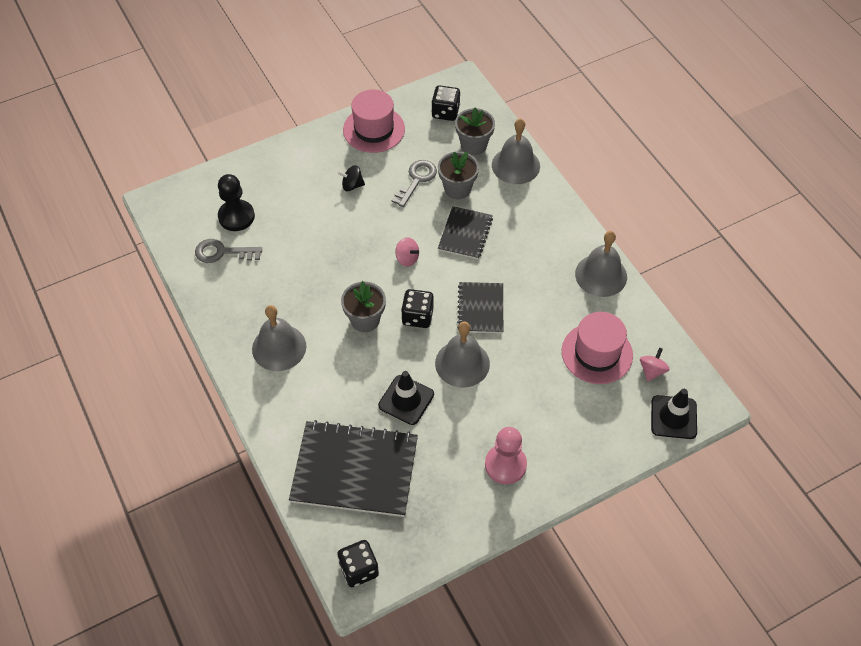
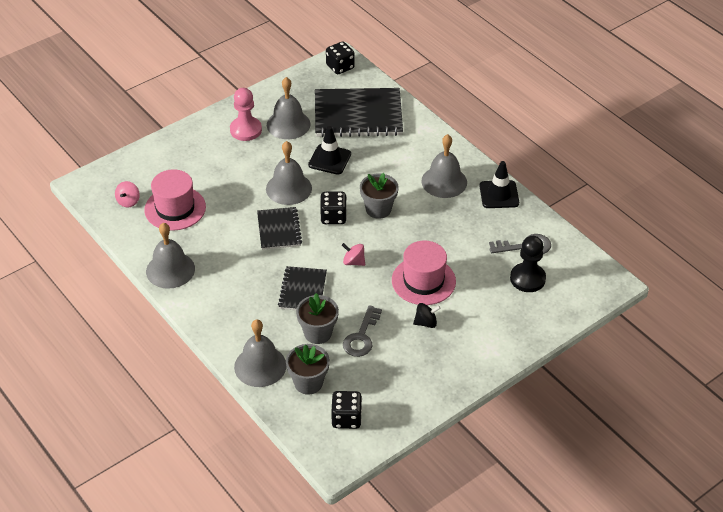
camera: 170 degrees right, 10 degrees down
(374, 129) = (421, 387): pink hat -> pink hat (423, 281)
(449, 467) = (288, 124): none -> grey bell
(673, 417) = (113, 173): black traffic cone -> black traffic cone (499, 194)

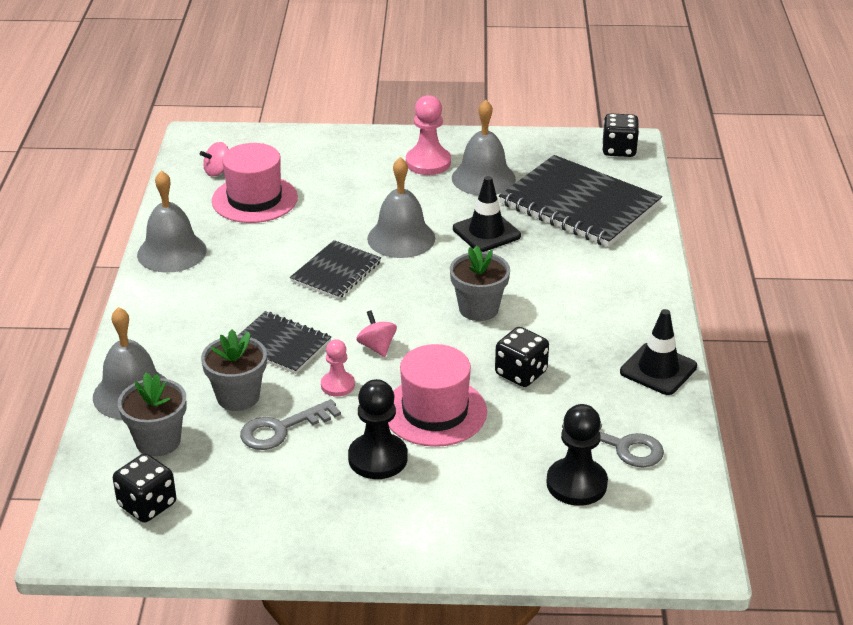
camera: 40 degrees right, 10 degrees down
(303, 290) = (280, 345): black notebook -> black notebook turned 75 degrees clockwise
(333, 217) = (414, 290): black dice -> black dice (521, 373)
(360, 295) = (337, 385): none -> pink pawn
(426, 323) = (378, 458): black spinning top -> black pawn
(444, 181) = (601, 320): grey bell -> none

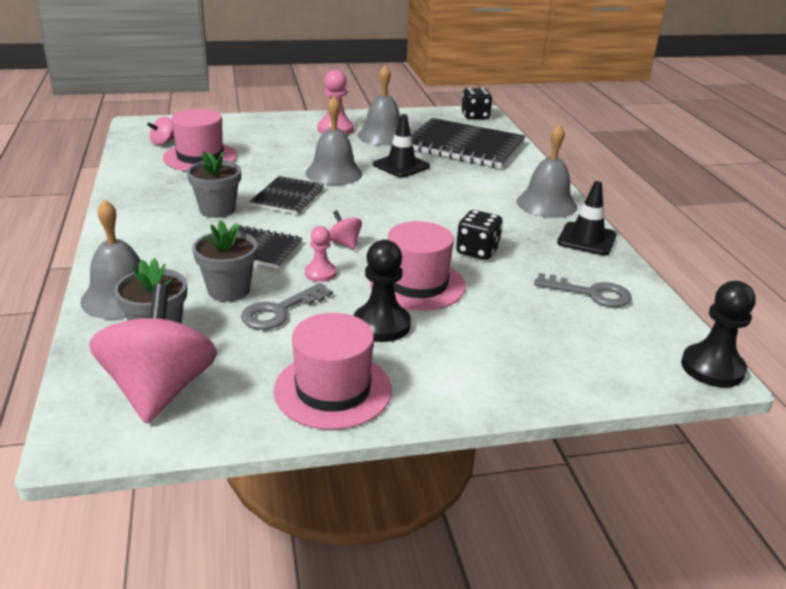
camera: 15 degrees left, 5 degrees down
(147, 505) = (160, 390): black dice -> pink spinning top
(171, 252) = (135, 194): grey bell -> grey bell (546, 204)
(304, 526) = (333, 390): none -> pink hat
(478, 309) = (419, 212): grey flower pot -> grey flower pot (217, 210)
(576, 484) = (571, 325): black pawn -> black pawn (712, 368)

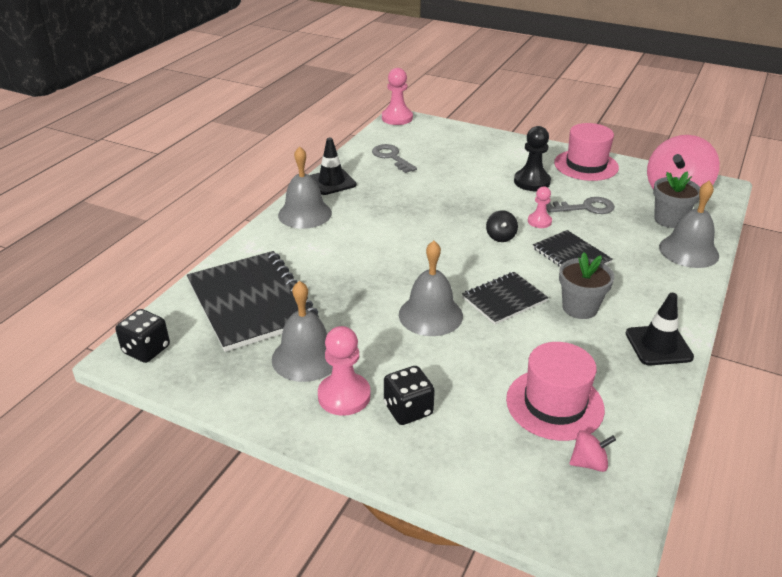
camera: 140 degrees left, 5 degrees up
(229, 290) = (611, 231): grey flower pot -> none
(344, 243) = (500, 237): pink spinning top -> black spinning top
(401, 166) = (354, 299): black traffic cone -> black traffic cone (658, 345)
(417, 284) = (484, 194): pink hat -> none
(477, 251) = (416, 200): black dice -> black dice (408, 409)
(712, 368) = (397, 118): black pawn -> pink pawn

